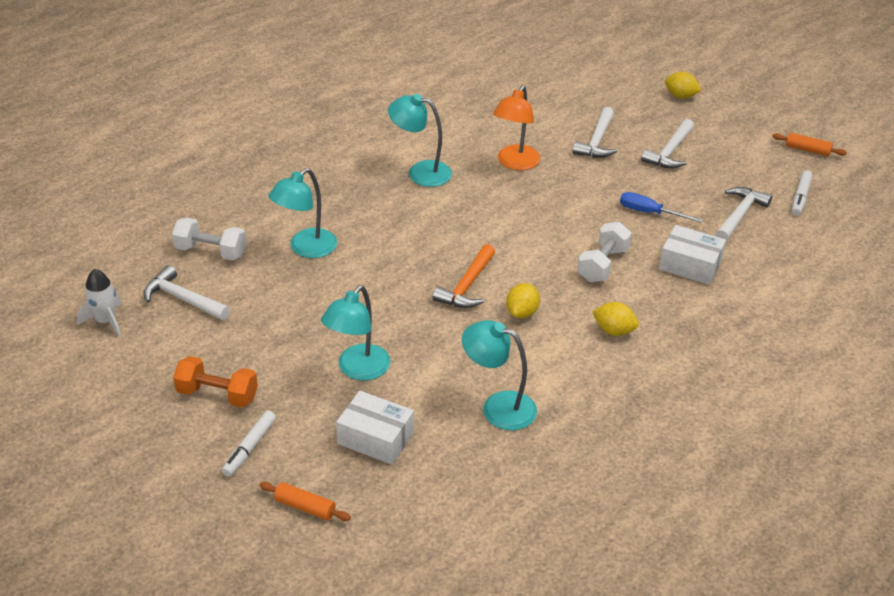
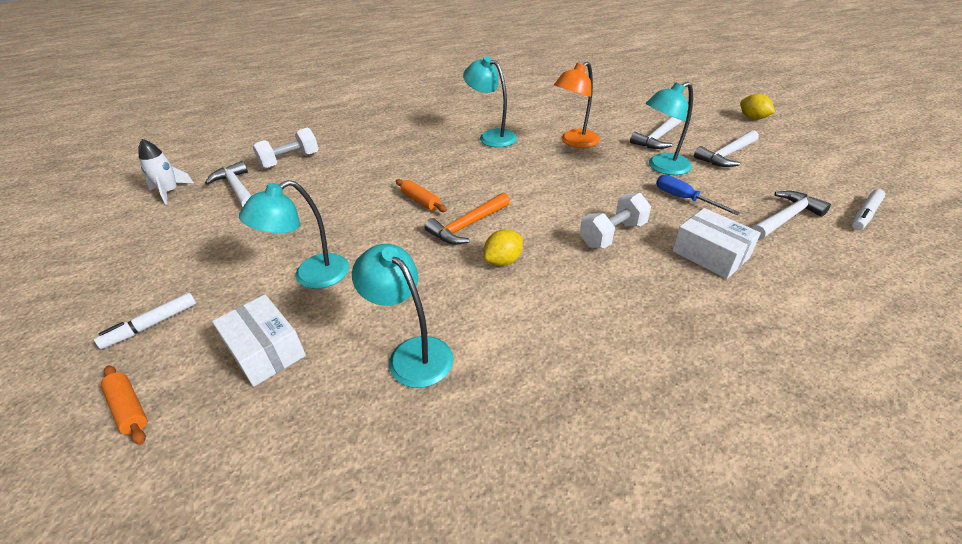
camera: 25 degrees right, 0 degrees up
(211, 252) = (290, 161): white dumbbell -> white dumbbell turned 75 degrees counterclockwise
(217, 395) = (180, 268): orange dumbbell -> none
(306, 249) = (359, 171): turquoise lamp -> turquoise lamp (662, 167)
(614, 331) = (591, 302): yellow lemon -> none
(807, 150) = (881, 175): orange rolling pin -> orange rolling pin (420, 201)

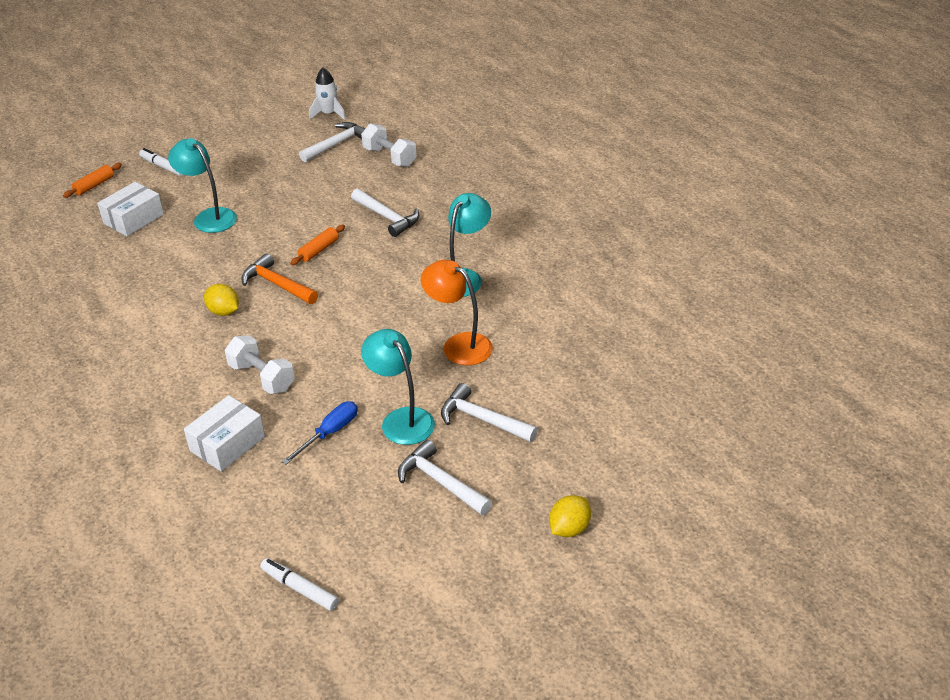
camera: 80 degrees right, 0 degrees up
(412, 353) = (122, 281): turquoise lamp -> none
(785, 218) = (291, 513): white hammer -> white hammer (387, 217)

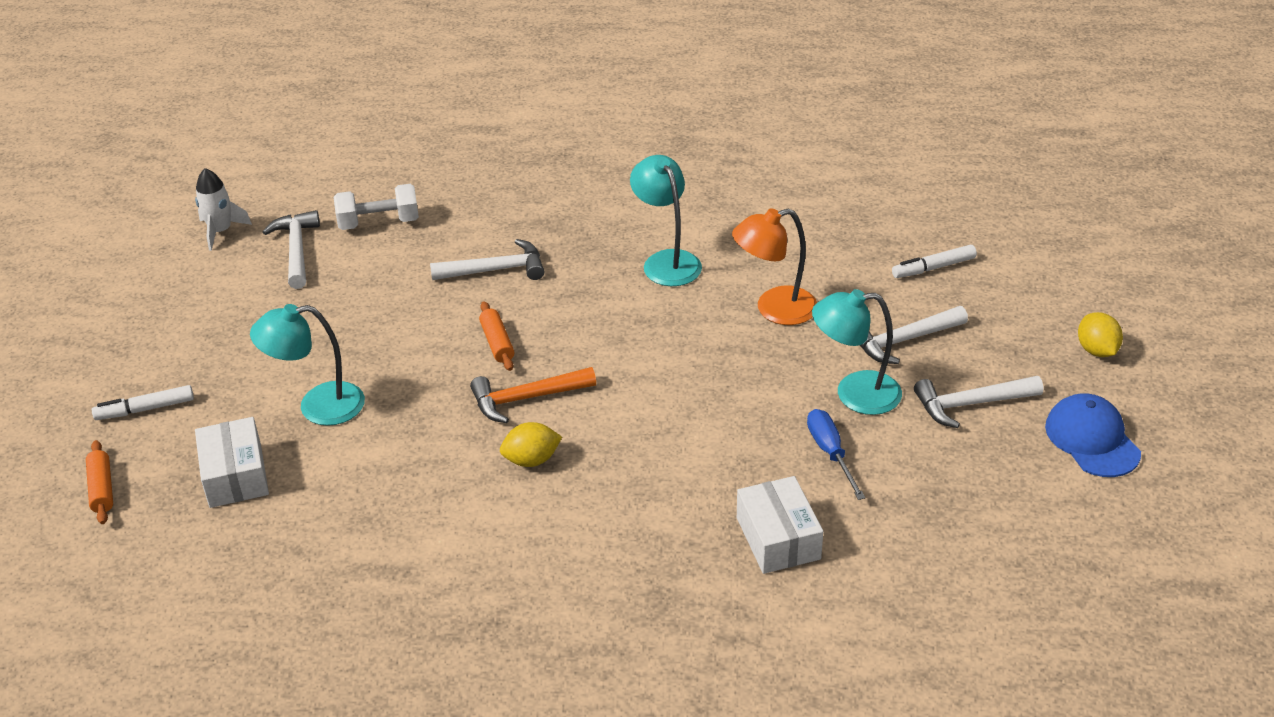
camera: 55 degrees left, 0 degrees up
(262, 377) = (687, 471): white dumbbell -> none
(300, 588) = (1048, 560): white marker -> white marker (933, 268)
(456, 565) = (1092, 439): none -> blue cap

